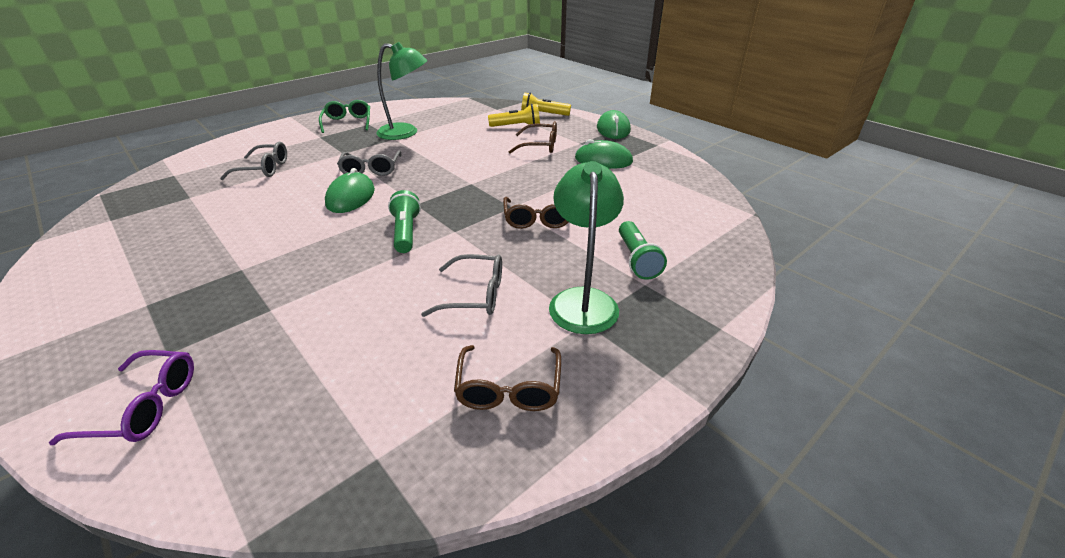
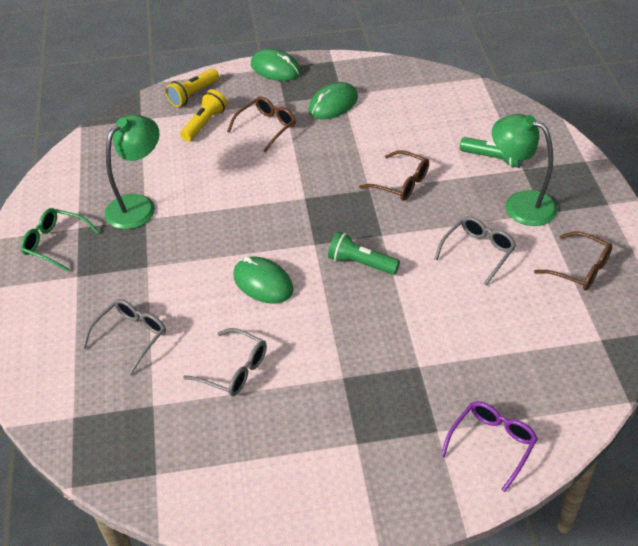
camera: 55 degrees left, 10 degrees up
(371, 170) = (212, 255): grey glasses -> grey glasses (234, 370)

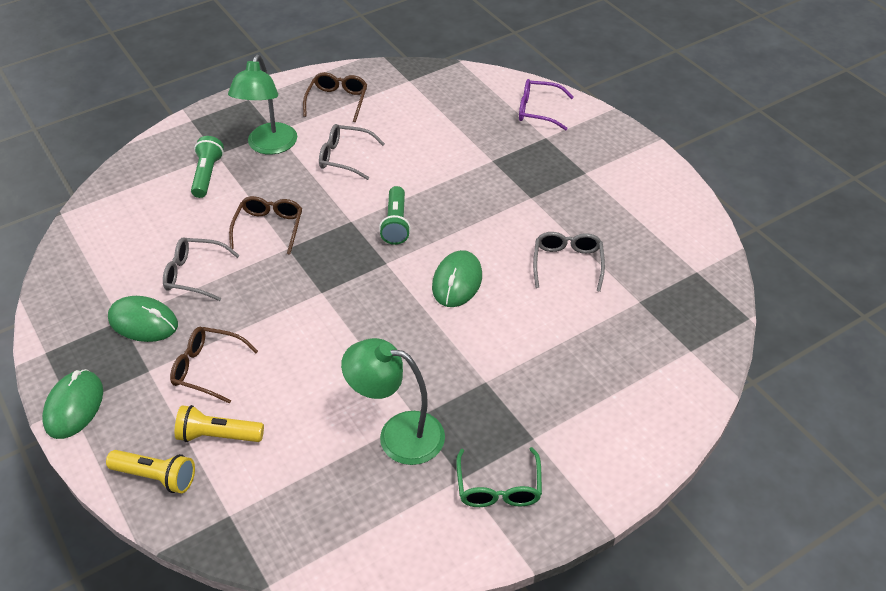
camera: 115 degrees left, 0 degrees up
(131, 336) = (579, 351): grey glasses -> grey glasses (194, 274)

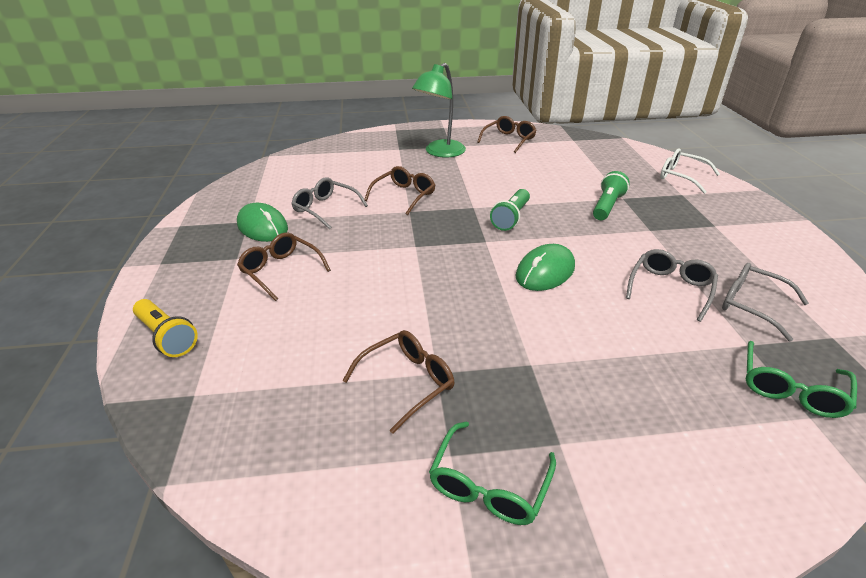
camera: 25 degrees right, 10 degrees down
(74, 406) = (161, 264): green mouse -> none
(207, 175) = (383, 158): green flashlight -> green flashlight (607, 206)
(218, 436) = (245, 323): yellow flashlight -> none
(344, 157) = (494, 170): grey glasses -> grey glasses (751, 305)
(398, 434) = (407, 382): green lamp -> brown glasses
(538, 110) = (681, 177): purple glasses -> white glasses
(675, 332) = (790, 389): none -> green glasses

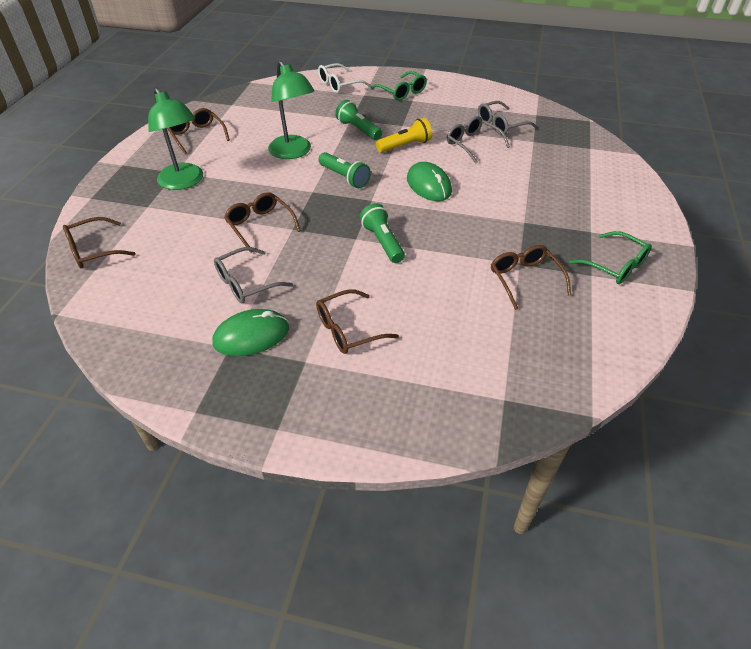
camera: 70 degrees left, 10 degrees up
(167, 337) = (419, 419): yellow flashlight -> yellow flashlight (405, 146)
(337, 147) = (93, 250): none -> brown glasses
(419, 262) = (382, 242): none -> green flashlight
(527, 184) = (293, 152): none -> green lamp
(790, 389) = (570, 144): green glasses -> green glasses (402, 92)

